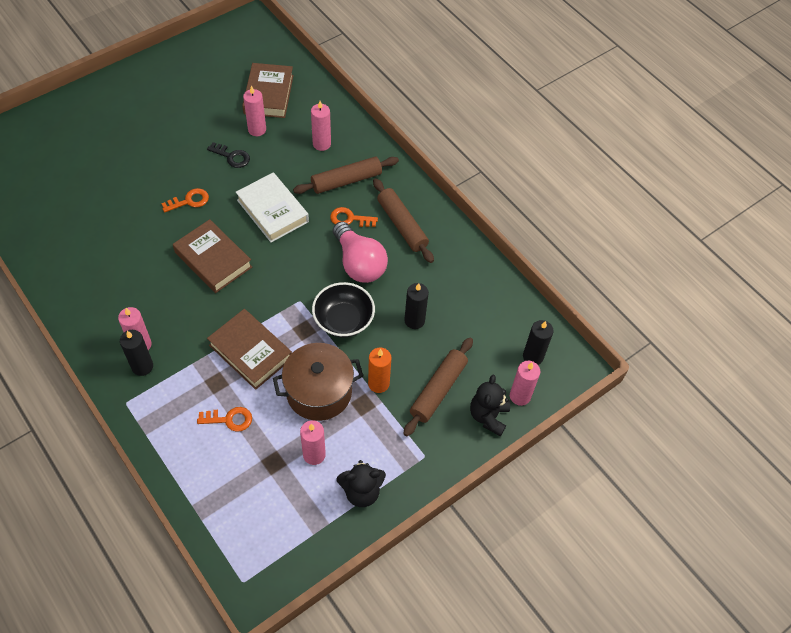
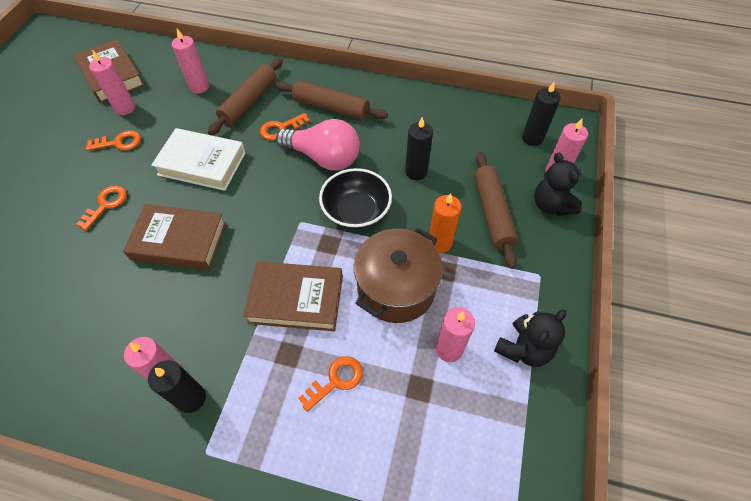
camera: 35 degrees left, 0 degrees up
(232, 157) = (119, 143): black key -> orange key

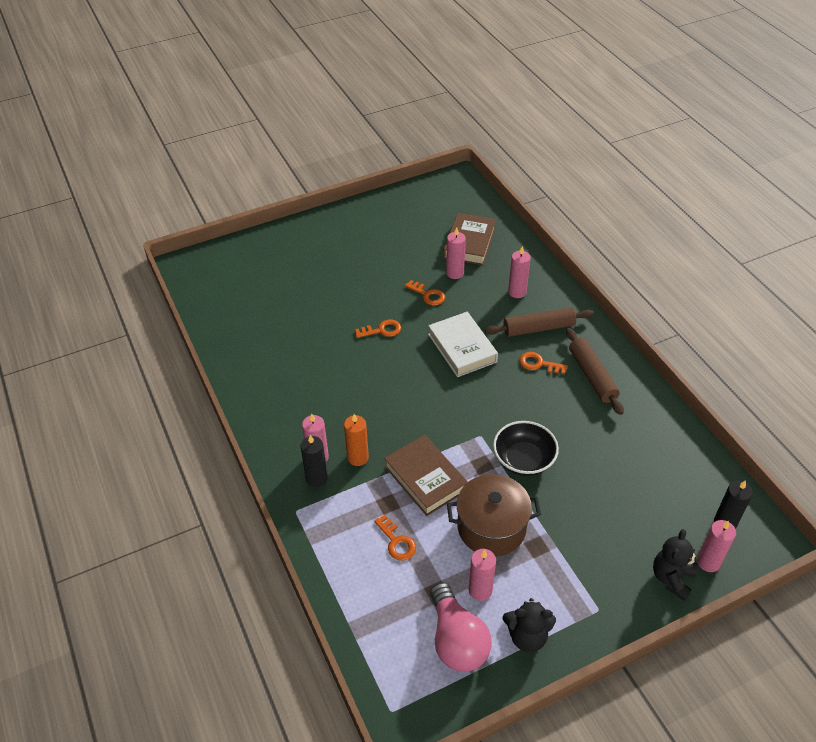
camera: 50 degrees right, 10 degrees down
(179, 241) = (398, 386): brown book -> none
(324, 158) = (544, 407): pink light bulb -> pink light bulb (456, 640)
(336, 380) = (396, 542): orange key -> orange key turned 45 degrees clockwise
(416, 172) = (598, 470): black candle -> none
(440, 243) = (555, 528): orange candle -> orange candle (358, 457)
(492, 213) = (618, 543): brown rolling pin -> none

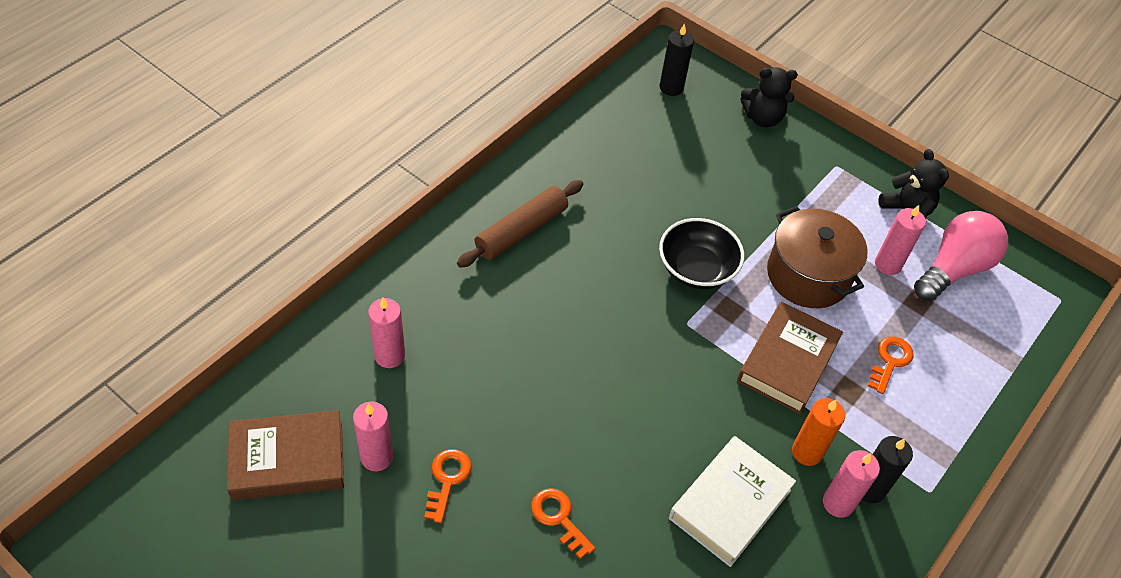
camera: 120 degrees left, 5 degrees up
(462, 348) = (543, 392): white book -> white book (730, 504)
(538, 328) = (458, 309): brown rolling pin -> none
(539, 364) = (528, 292): orange key -> none
(708, 562) = (725, 95): pink candle -> none

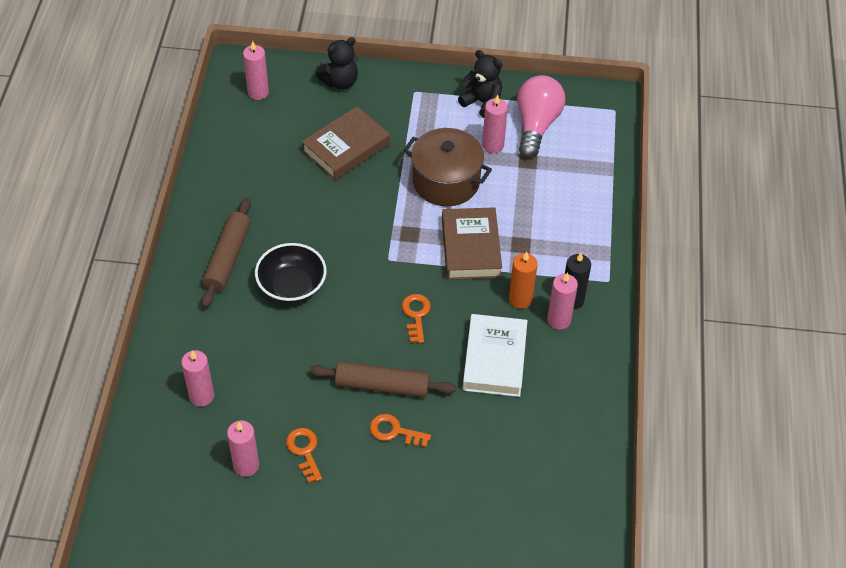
camera: 30 degrees left, 0 degrees up
(288, 460) = (186, 503): brown book -> brown book (346, 148)
(582, 458) = (382, 385): none -> brown rolling pin
(671, 88) = (258, 92): black candle -> pink candle
(696, 269) = (369, 218): black bowl -> black bowl (292, 286)
(890, 361) = (534, 211): orange key -> orange key (416, 315)

